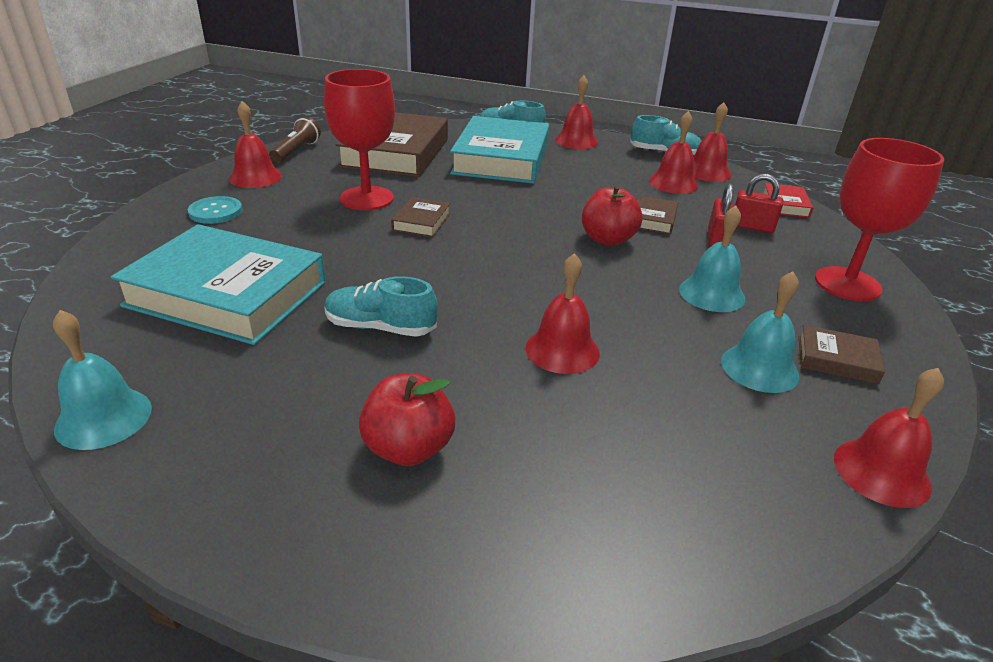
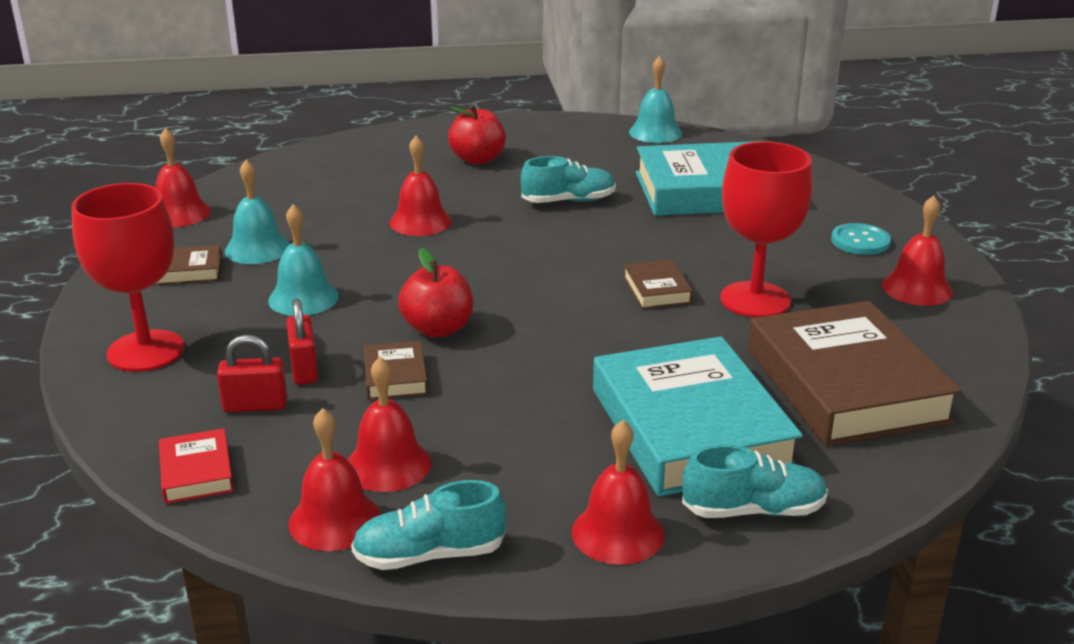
camera: 155 degrees right, 5 degrees down
(296, 151) = (963, 342): brown flashlight -> none

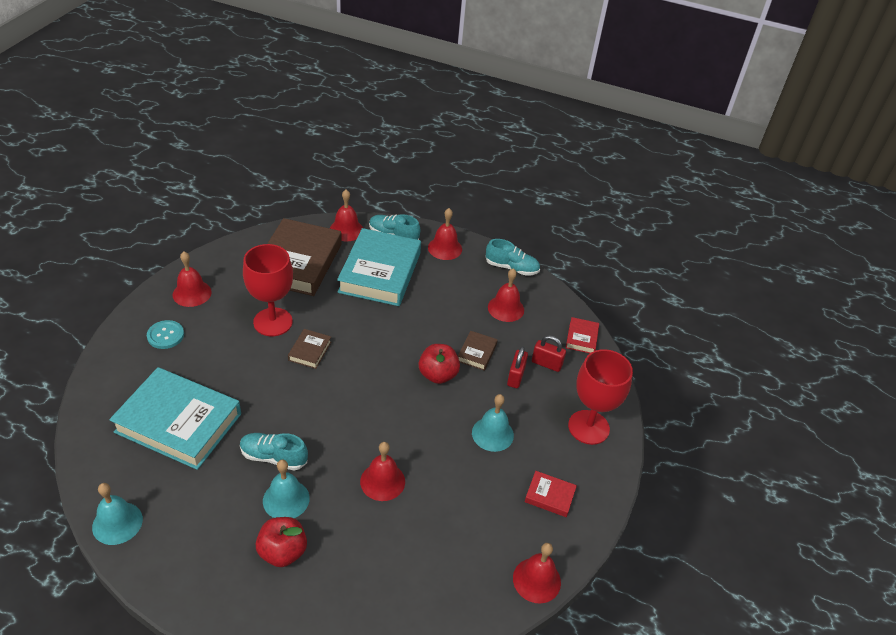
camera: 155 degrees left, 15 degrees up
(187, 271) = (549, 496): brown book -> red book
(257, 249) = (499, 501): turquoise bell -> turquoise bell (286, 499)
(334, 520) = (537, 294): red bell -> red bell (346, 230)

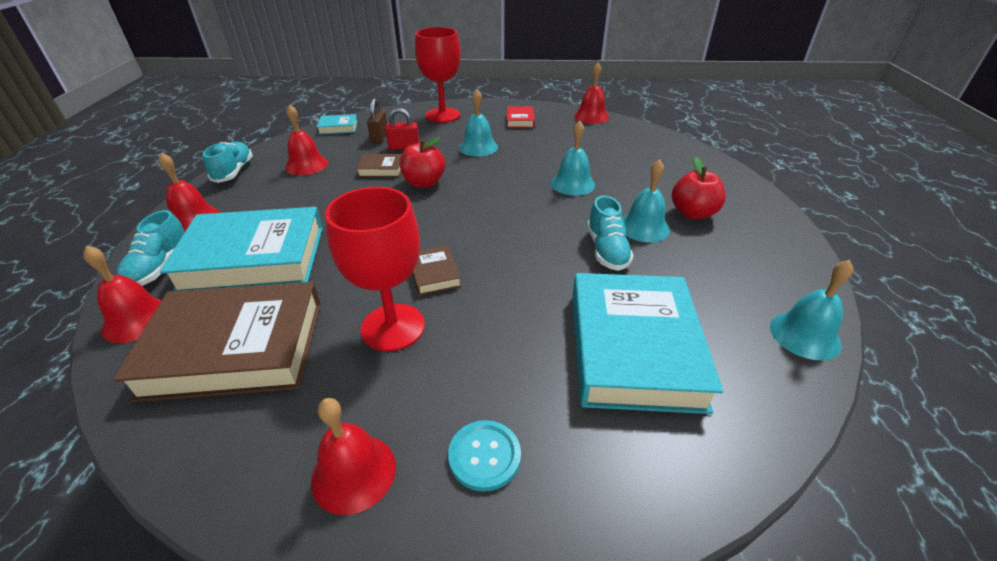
camera: 105 degrees left, 5 degrees down
(310, 351) = (434, 274): brown book -> brown book turned 75 degrees clockwise
(382, 481) = (572, 184): red bell -> turquoise bell
(546, 364) = (380, 137): red padlock -> brown padlock
(581, 338) = (338, 127): red book -> turquoise book

